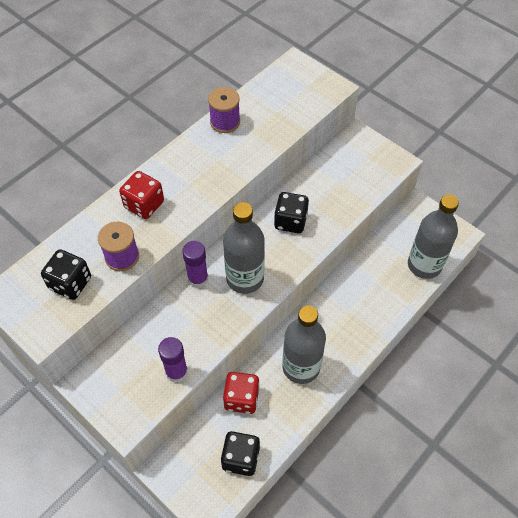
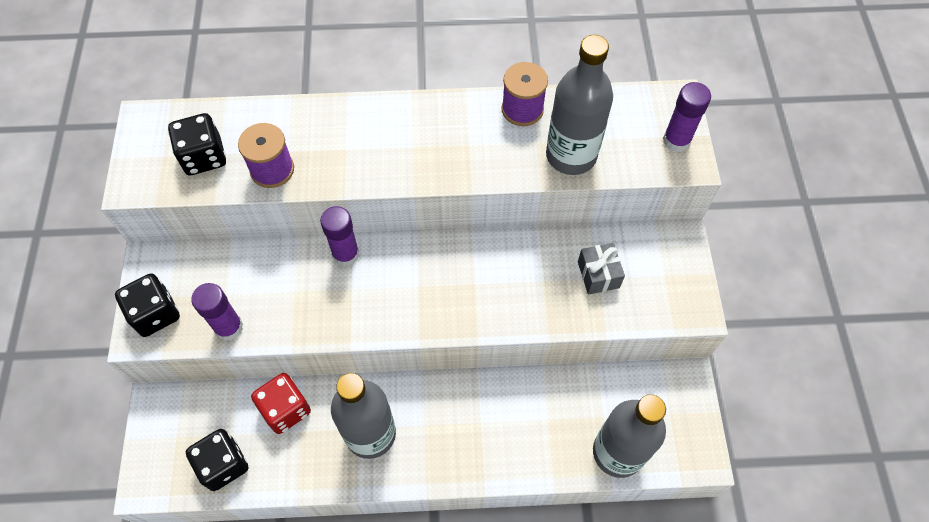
camera: 45 degrees right, 5 degrees up
(144, 205) = (348, 134): red dice -> none
(245, 278) = (388, 294): grey bottle -> grey bottle (571, 155)
(290, 221) = (499, 275): black dice -> black dice (155, 314)
(317, 81) = (676, 140): none -> purple glue stick
(337, 181) = (598, 275): none -> grey gift

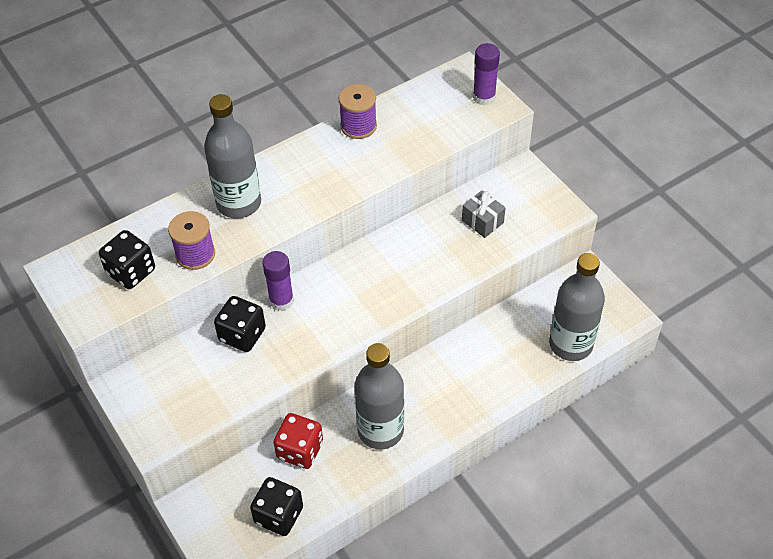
camera: 30 degrees left, 10 degrees down
(155, 314) = (156, 419): black dice -> black dice (242, 335)
(229, 327) = (226, 397): purple glue stick -> none
(571, 155) = (417, 140): grey bottle -> grey bottle (239, 203)

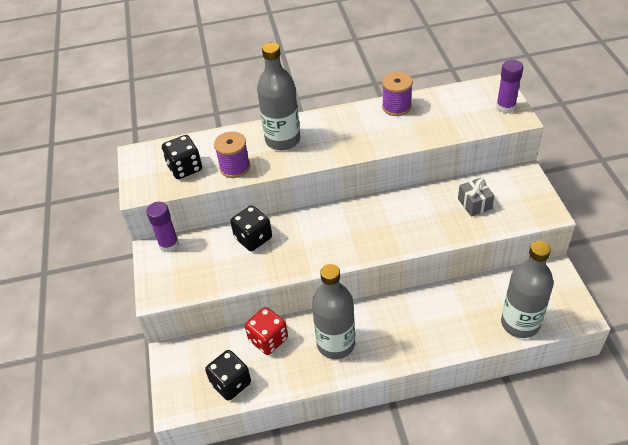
camera: 25 degrees right, 5 degrees down
(281, 301) = (293, 222): purple glue stick -> purple glue stick (169, 244)

